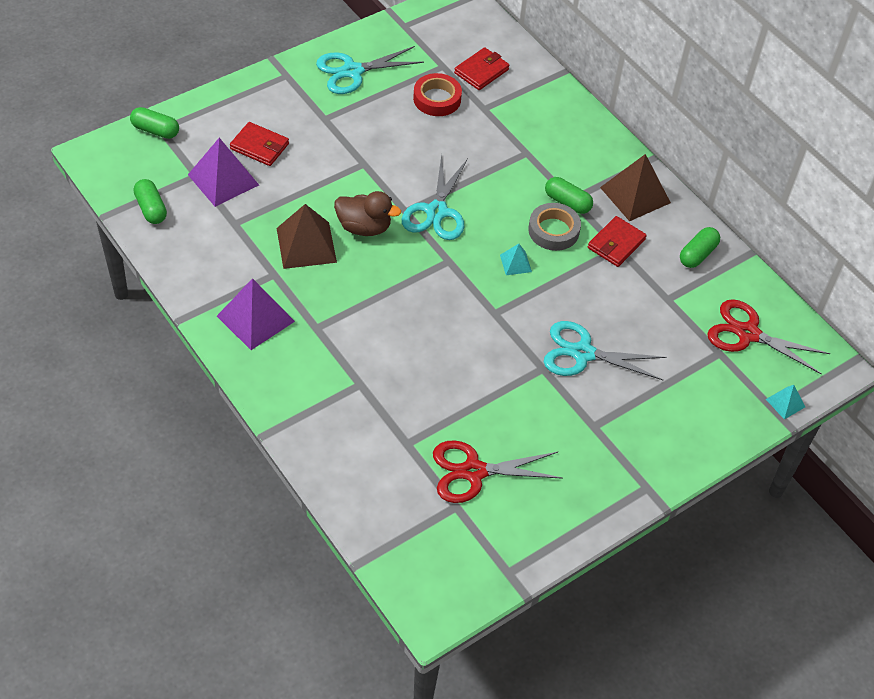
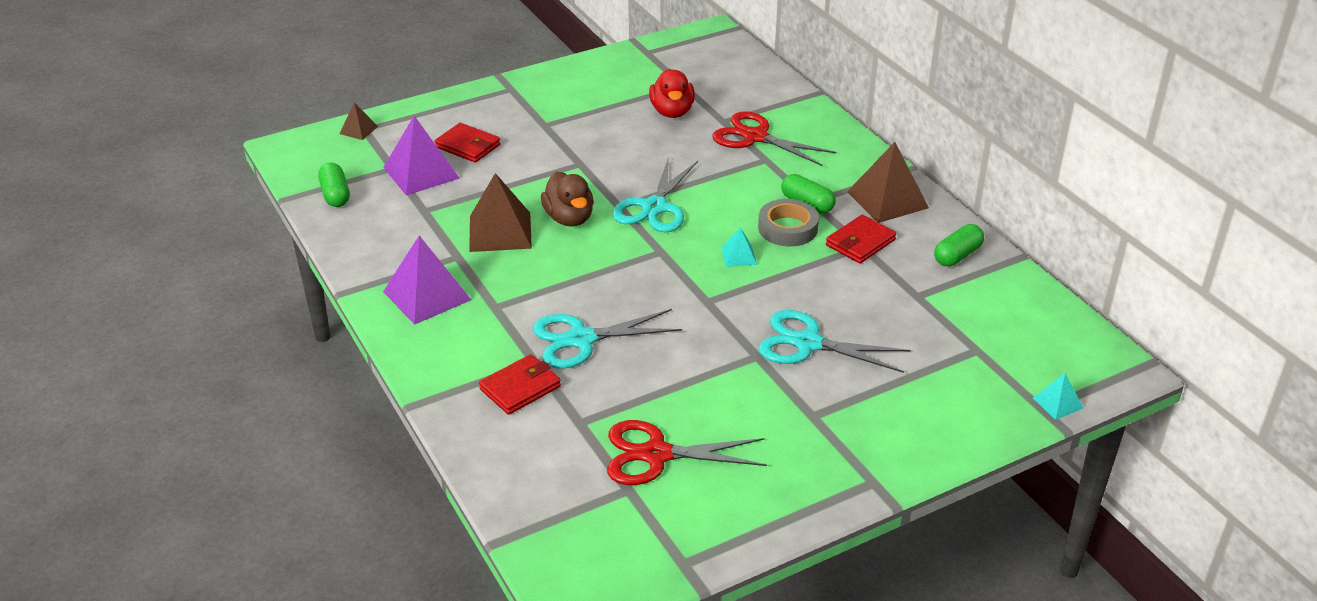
camera: 10 degrees right, 15 degrees down
(155, 130) = (358, 130): green capsule -> brown pyramid
(352, 71) = (583, 87): turquoise scissors -> turquoise scissors (581, 339)
(364, 227) = (569, 218): brown duck -> brown duck turned 45 degrees clockwise
(437, 99) = (672, 112): red tape -> red duck
(481, 71) = (725, 90): red wallet -> red wallet (520, 388)
(748, 333) = (1014, 332): red scissors -> red scissors (755, 137)

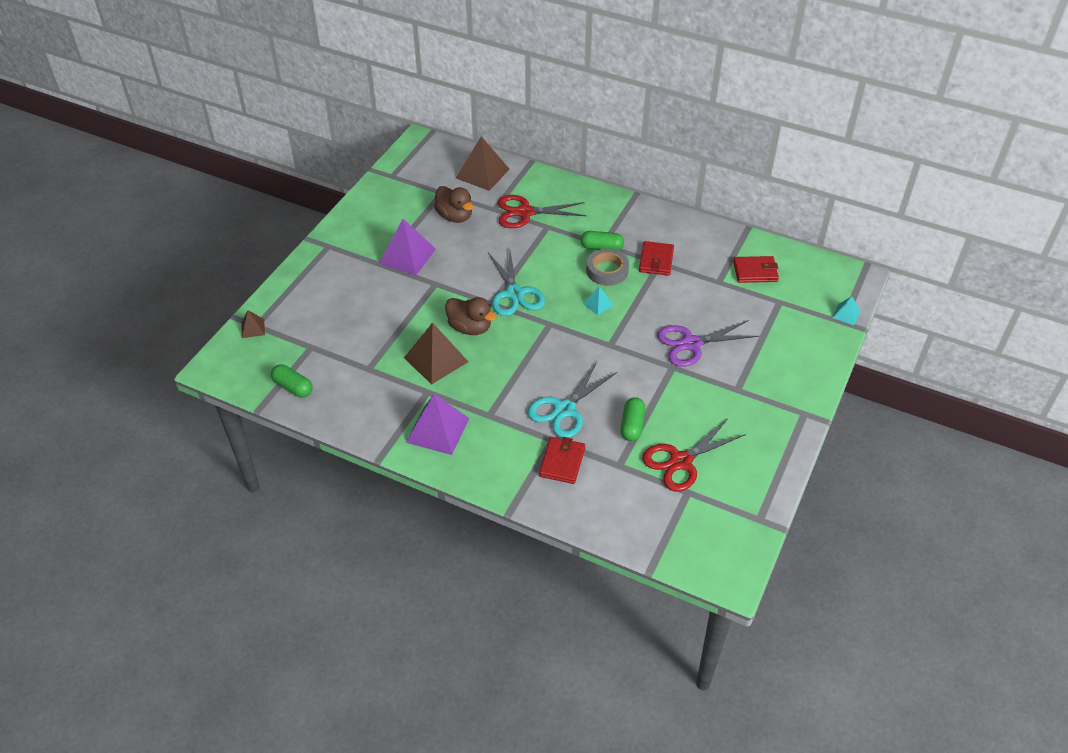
camera: 35 degrees left, 10 degrees up
(421, 172) = (335, 341): purple pyramid -> purple pyramid (407, 256)
(468, 146) = (346, 305): red wallet -> red wallet (755, 272)
(672, 112) = (455, 216): red duck -> brown duck
(808, 343) = (691, 344): turquoise scissors -> purple scissors
(887, 199) = (643, 223): brown pyramid -> brown pyramid (482, 173)
(957, 255) = (715, 244): green capsule -> green capsule (632, 425)

